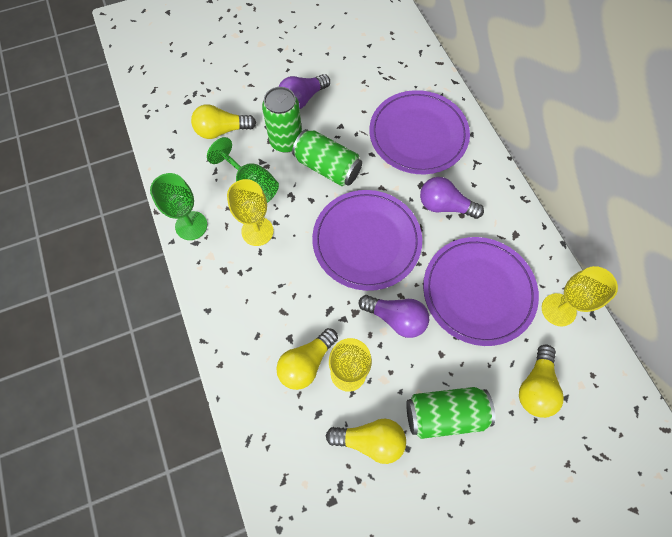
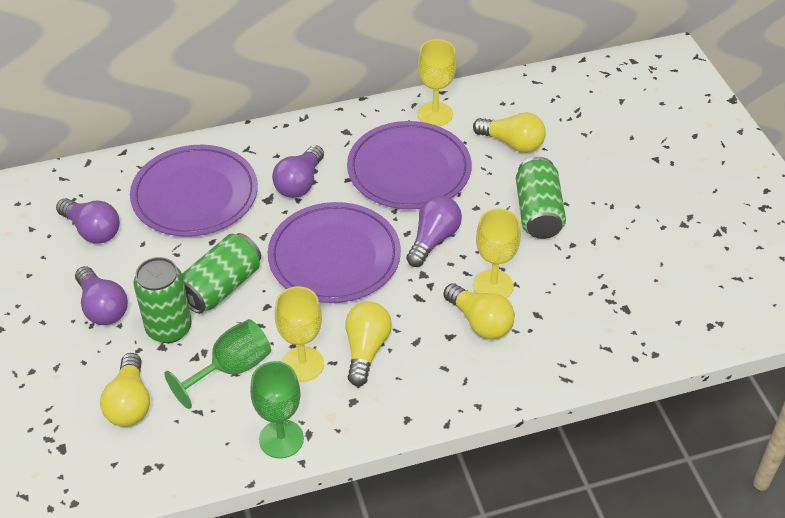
camera: 85 degrees left, 20 degrees down
(370, 440) = (564, 273): yellow light bulb -> yellow light bulb (366, 349)
(372, 79) = (92, 230): none -> purple light bulb

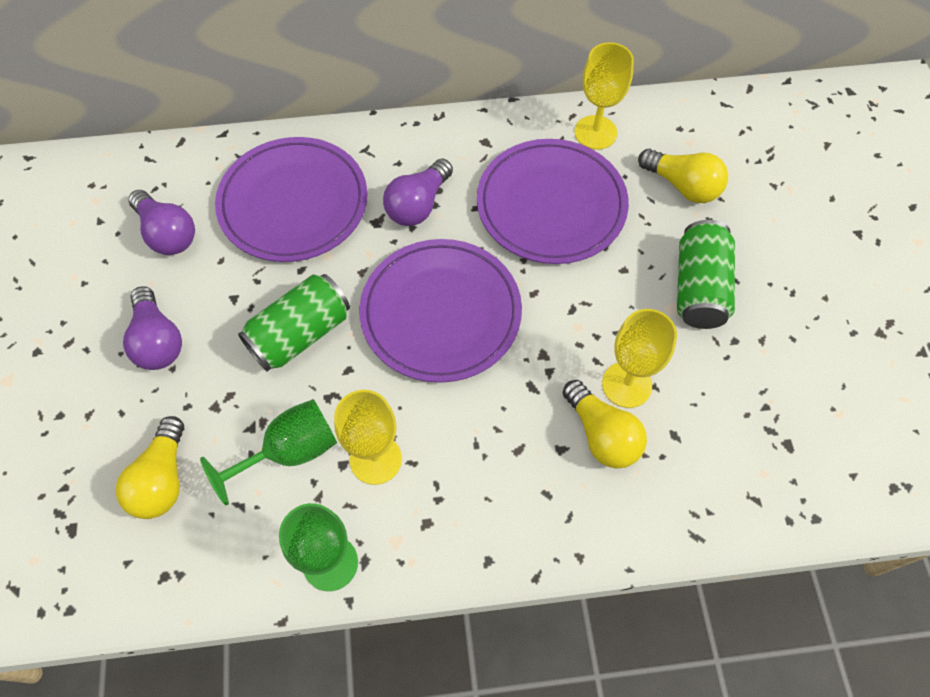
camera: 10 degrees right, 15 degrees up
(169, 328) = (228, 382): green can -> none
(366, 349) = (455, 451): yellow light bulb -> none
(433, 239) = (564, 307): purple light bulb -> none

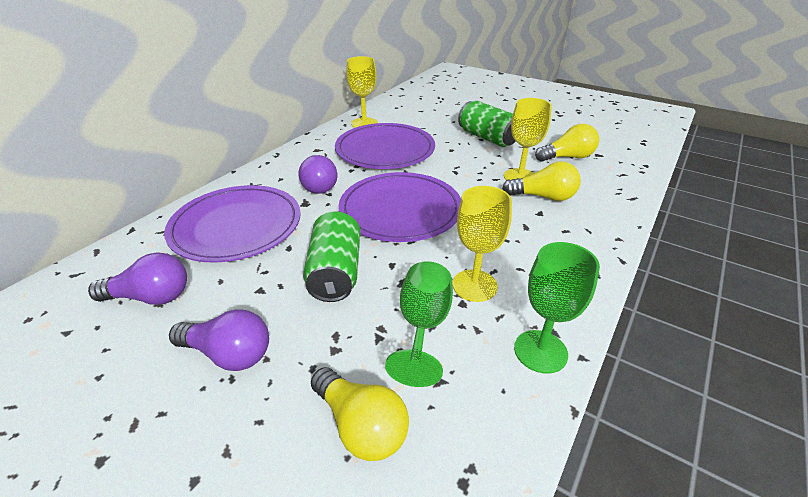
camera: 50 degrees left, 25 degrees down
(682, 186) = (427, 119): yellow light bulb -> yellow light bulb (567, 157)

